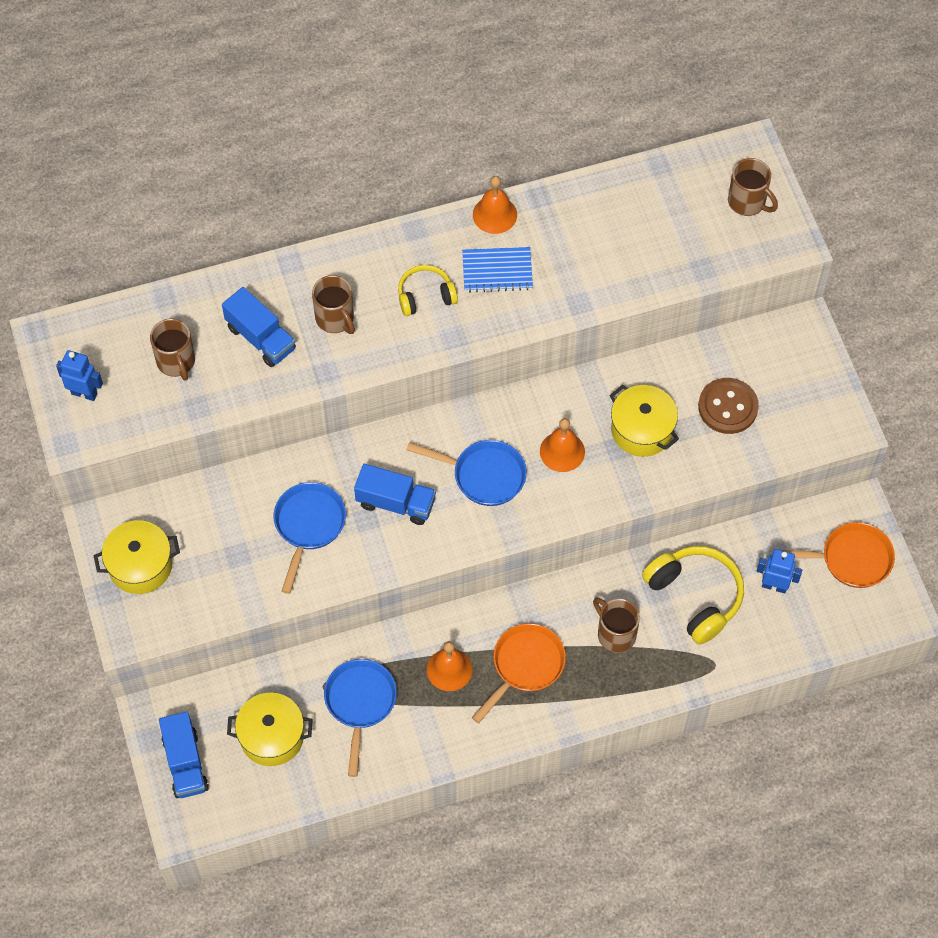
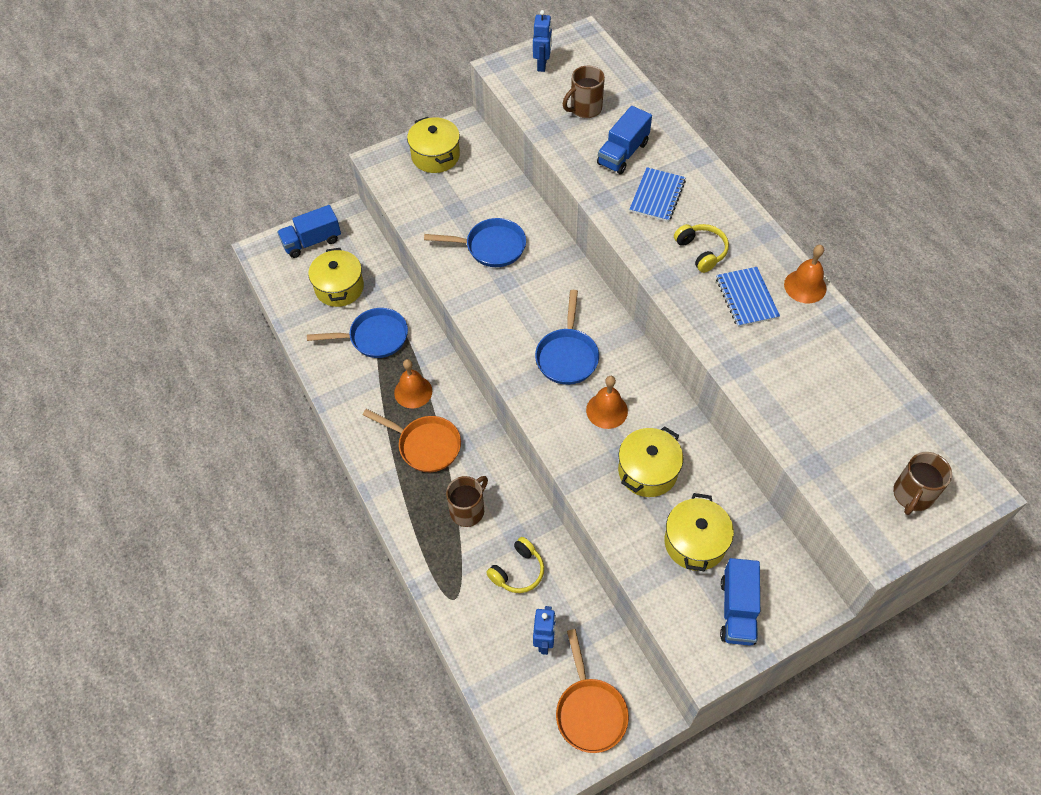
camera: 80 degrees right, 5 degrees down
(335, 319) = (657, 196): brown mug -> blue notebook
(395, 503) = (525, 299): blue truck -> blue truck (737, 610)
(695, 596) = (518, 571): yellow headphones -> yellow headphones, size x0.60
(728, 407) = (695, 542): brown button -> yellow pot

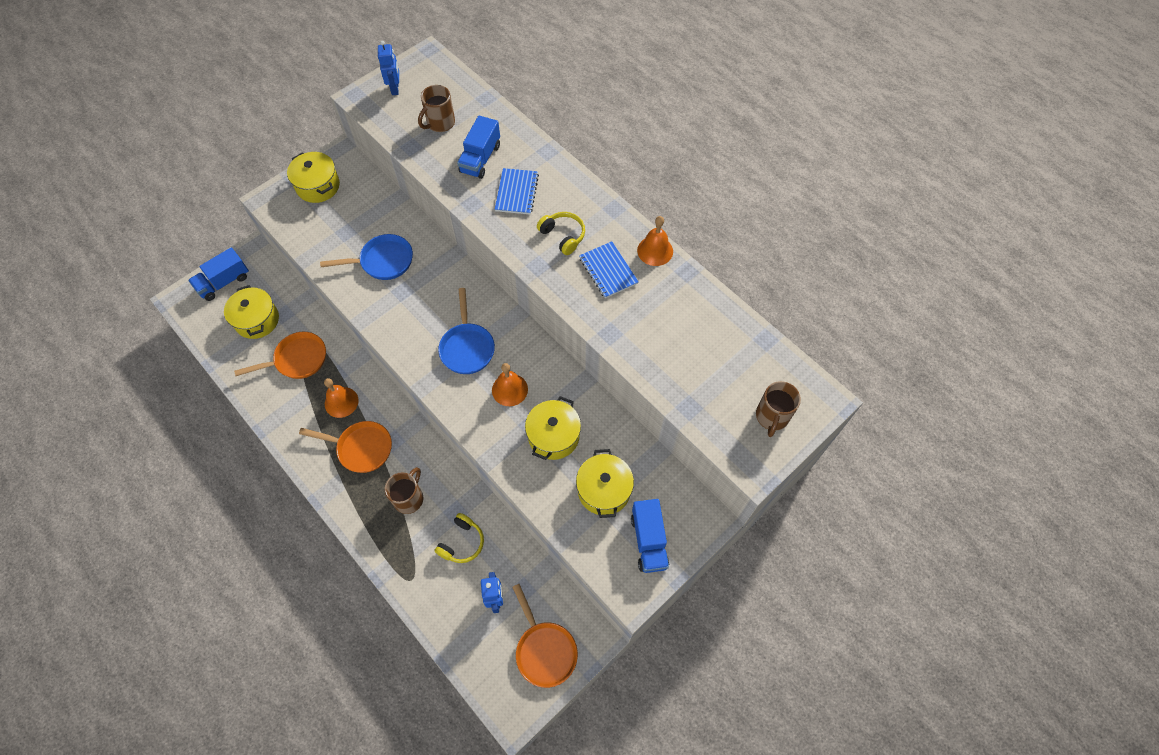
camera: 15 degrees left, 5 degrees up
(374, 337) = (297, 359): blue pan -> orange pan

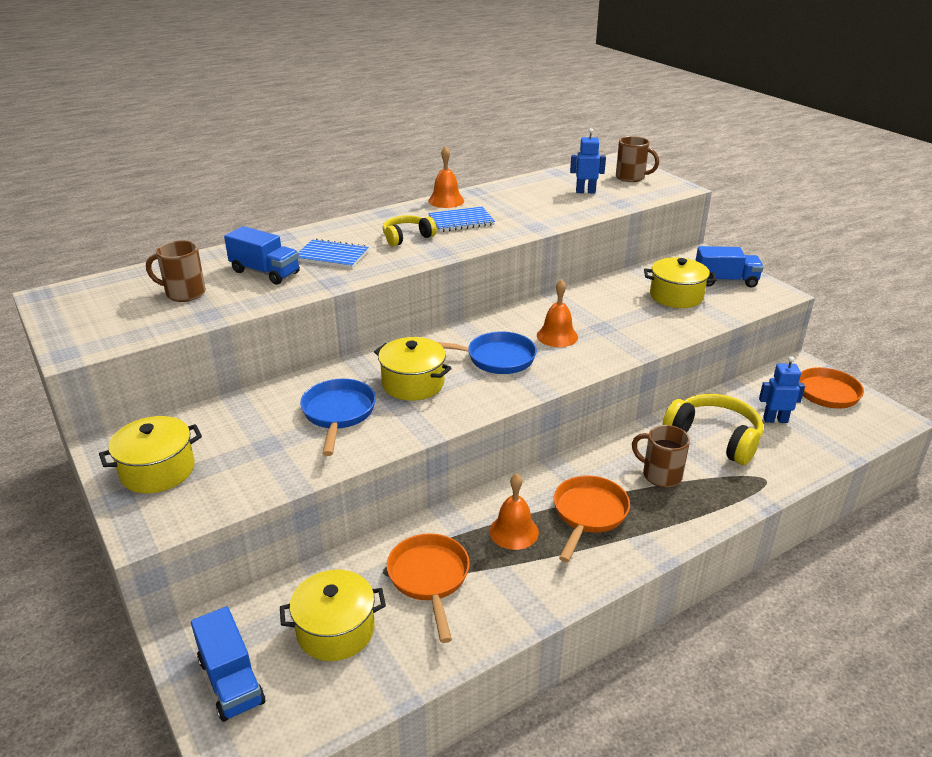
camera: 80 degrees left, 30 degrees down
(395, 89) = (88, 321): blue robot -> blue robot (585, 191)
(440, 123) = (184, 293): brown mug -> brown mug turned 135 degrees clockwise
(462, 542) = (714, 438): yellow headphones -> yellow headphones, size x1.67
(553, 436) = (616, 316): yellow pot -> yellow pot (413, 383)

